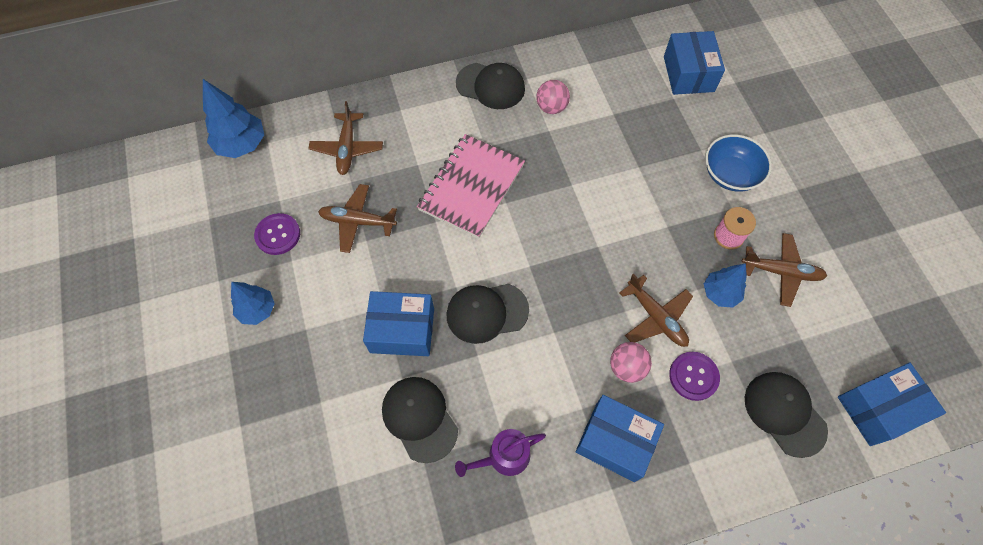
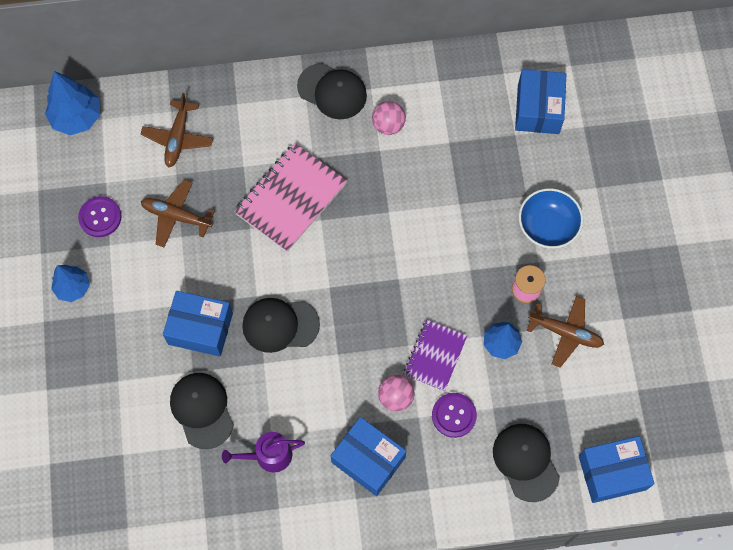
camera: 10 degrees right, 5 degrees up
(656, 317) = (435, 356): brown plane -> purple notebook

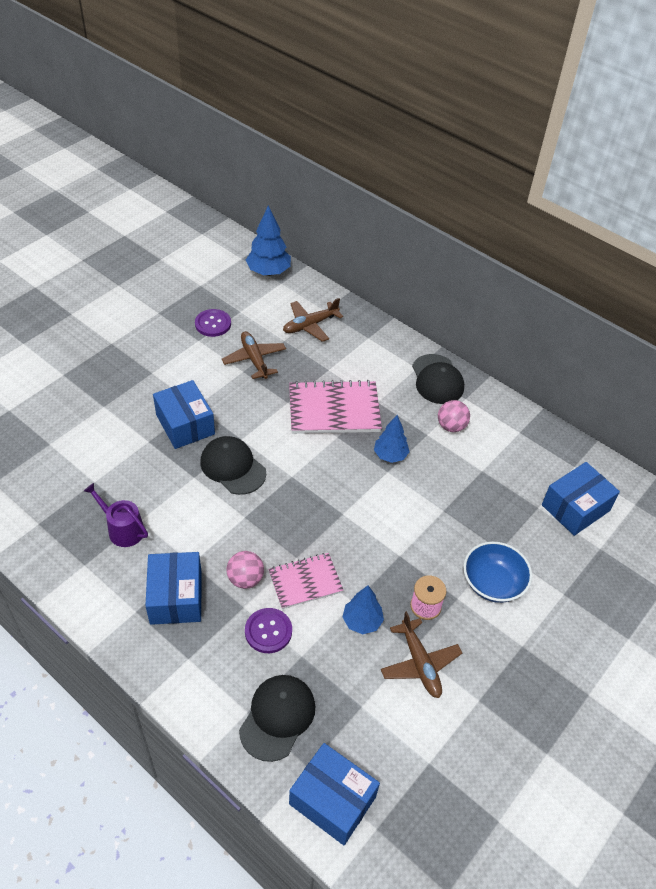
camera: 45 degrees right, 20 degrees down
(73, 287) = (150, 342): blue tree -> blue tree (390, 455)
(202, 410) = (123, 466): black cap -> none
(435, 356) = (305, 582): purple notebook -> pink notebook

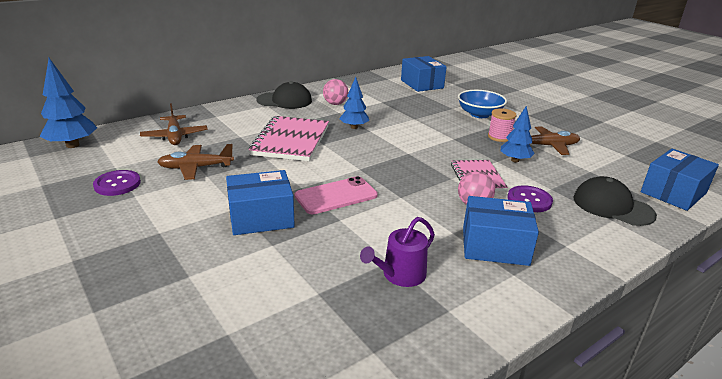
camera: 75 degrees left, 20 degrees down
(233, 467) = (336, 196): black cap -> pink phone

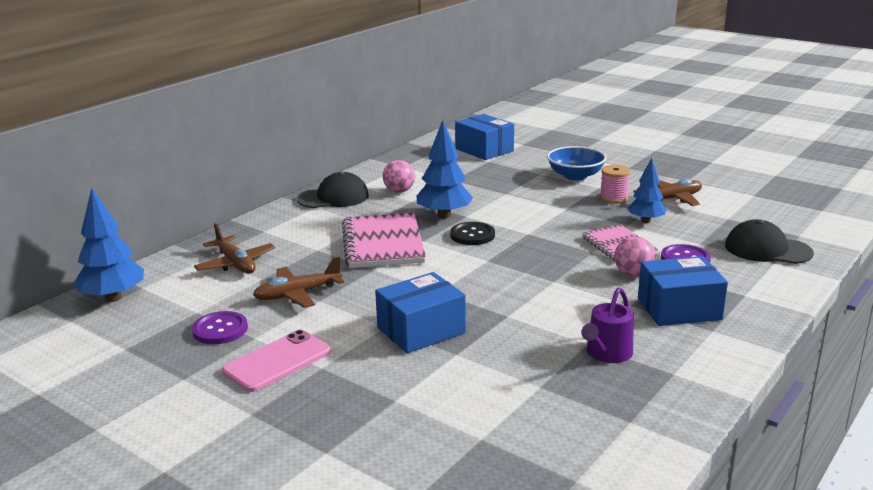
camera: 15 degrees left, 5 degrees down
(336, 196) = (484, 293): pink phone -> pink phone (277, 361)
(354, 127) = (444, 215): blue tree -> blue tree, size x1.52
(363, 146) = (472, 235): none -> black button
(673, 192) = (816, 225): blue box -> none

